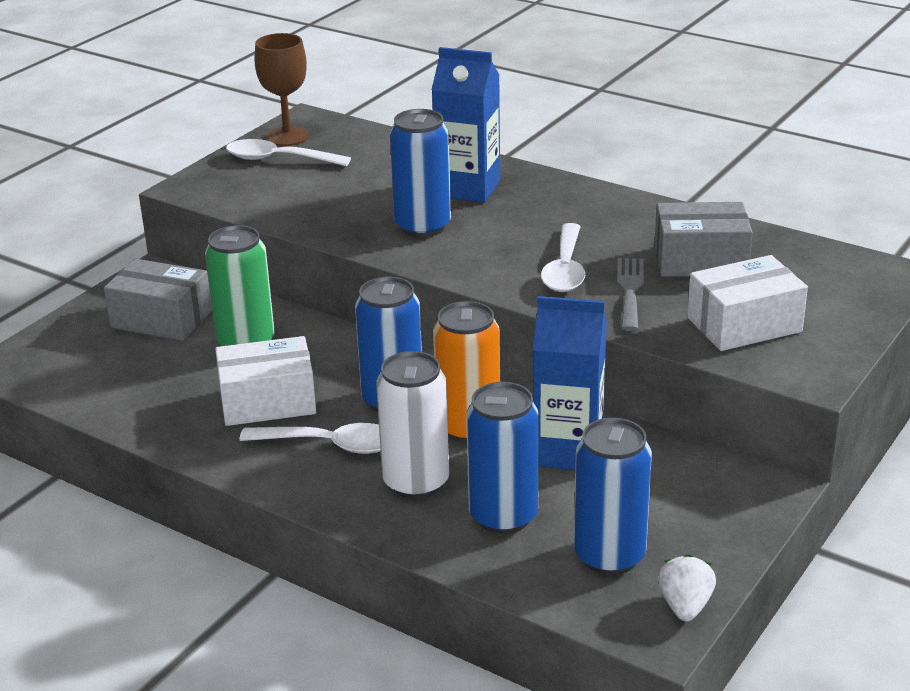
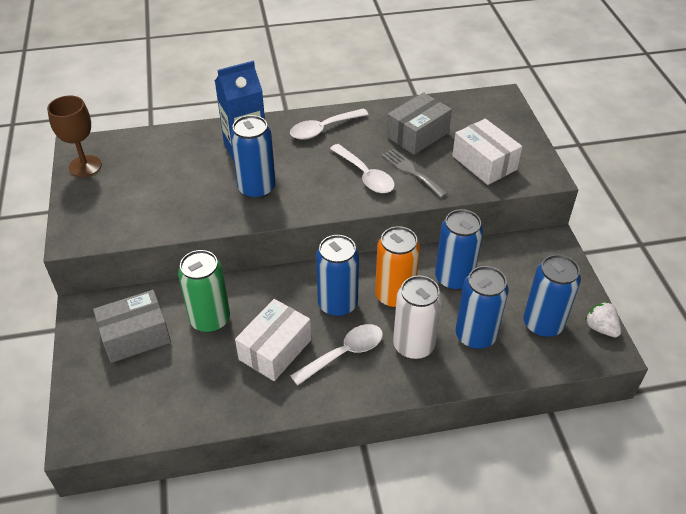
camera: 45 degrees left, 15 degrees up
(278, 159) = (103, 186): white spoon -> white spoon (323, 129)
(568, 451) = (454, 278): blue carton -> blue can
(744, 325) = (484, 163): white box -> white box turned 60 degrees counterclockwise

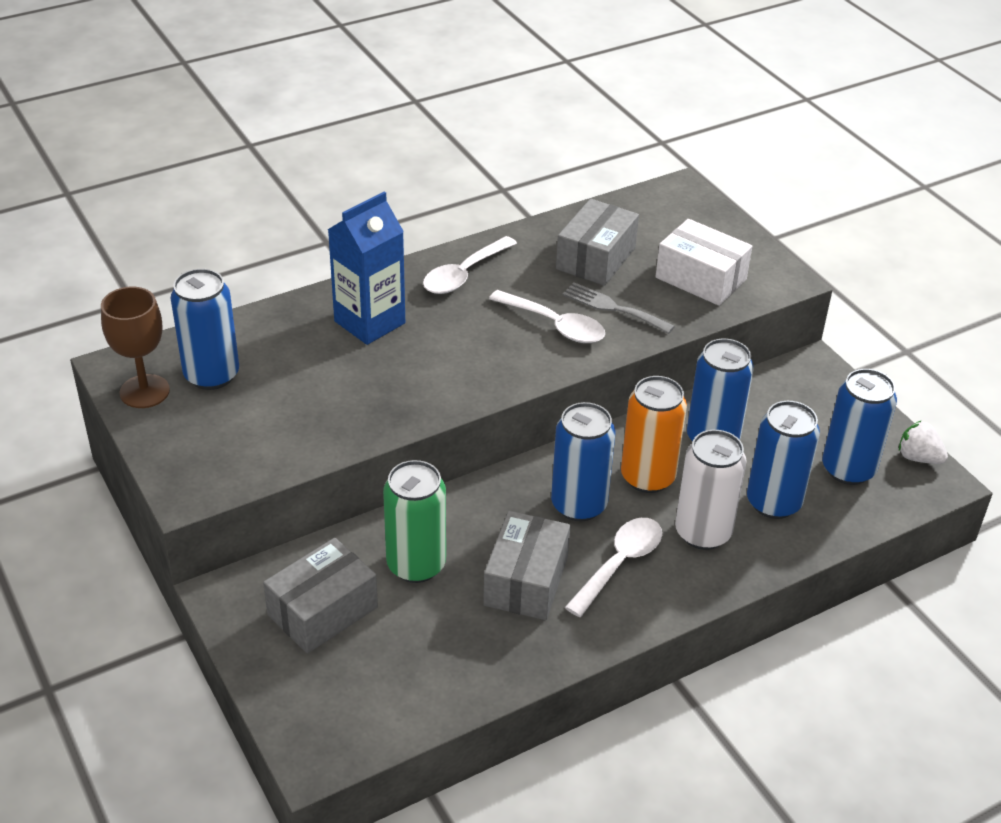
camera: 20 degrees left, 5 degrees down
(256, 188) = (415, 371): blue can -> blue can (211, 375)
(275, 349) = (526, 581): white box -> grey box

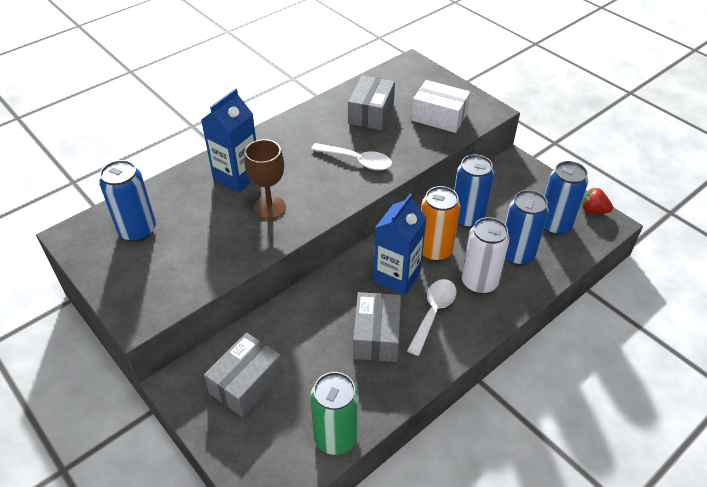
camera: 10 degrees left, 5 degrees up
(144, 391) = (93, 250): brown goblet -> brown goblet (269, 207)
(416, 565) = (302, 338): green can -> green can (336, 437)
(464, 274) = (290, 136): white spoon -> none
(579, 505) = (396, 277): blue can -> blue carton
(613, 308) = (390, 144): grey fork -> none
(918, 458) = (593, 210): white strawberry -> red strawberry

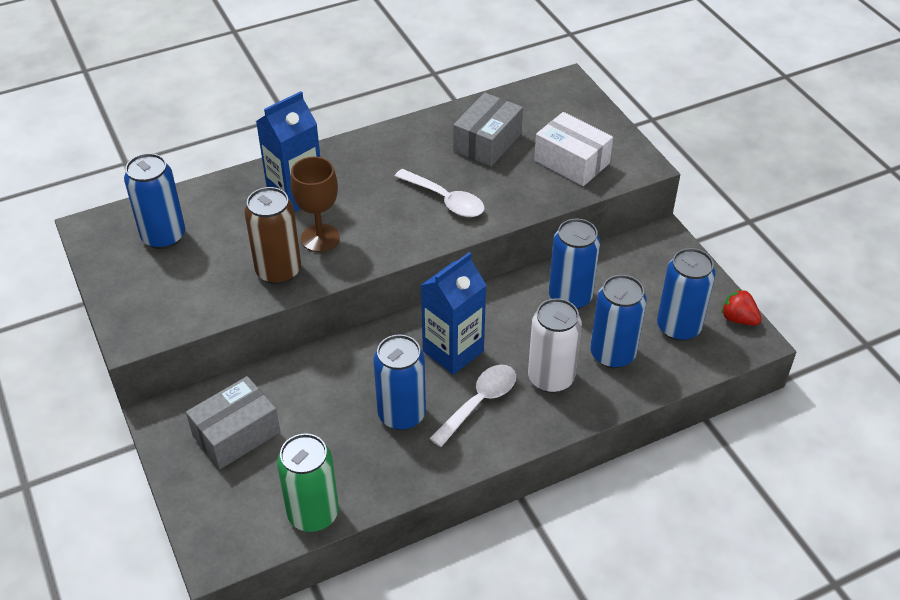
camera: 15 degrees right, 0 degrees up
(245, 240) = (278, 271): none -> brown can
(376, 336) = (401, 414): grey box -> blue can
(435, 250) = (512, 329): orange can -> none

